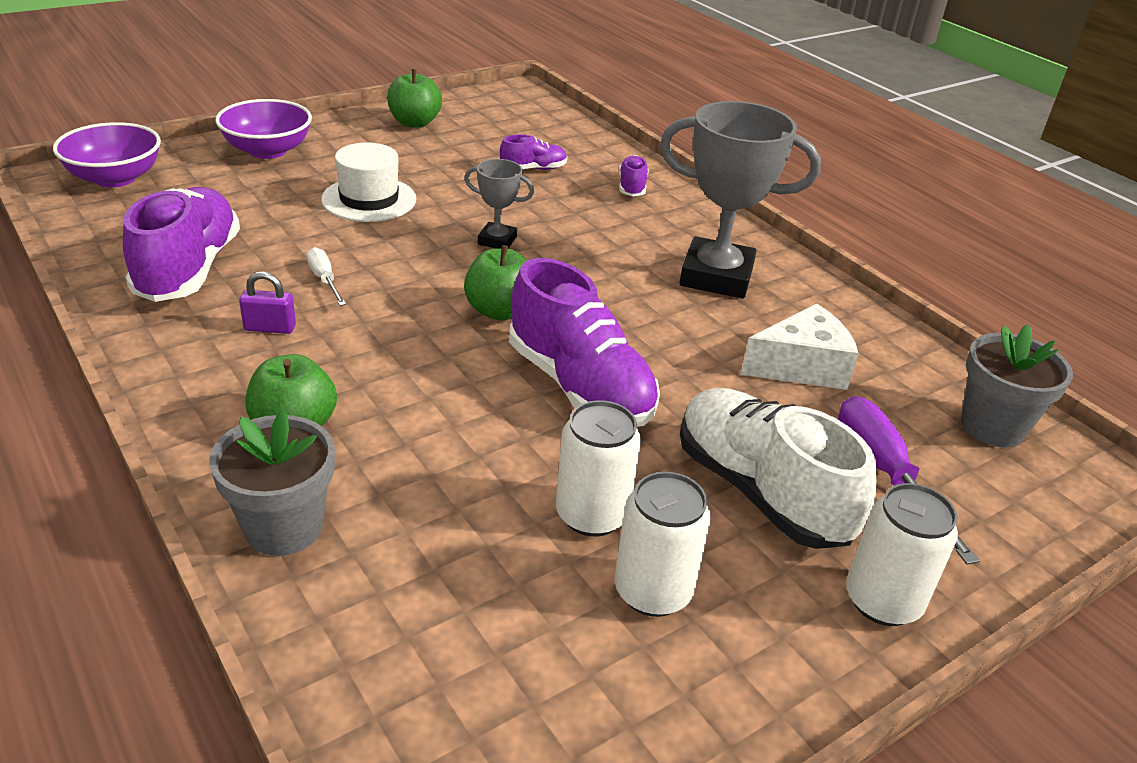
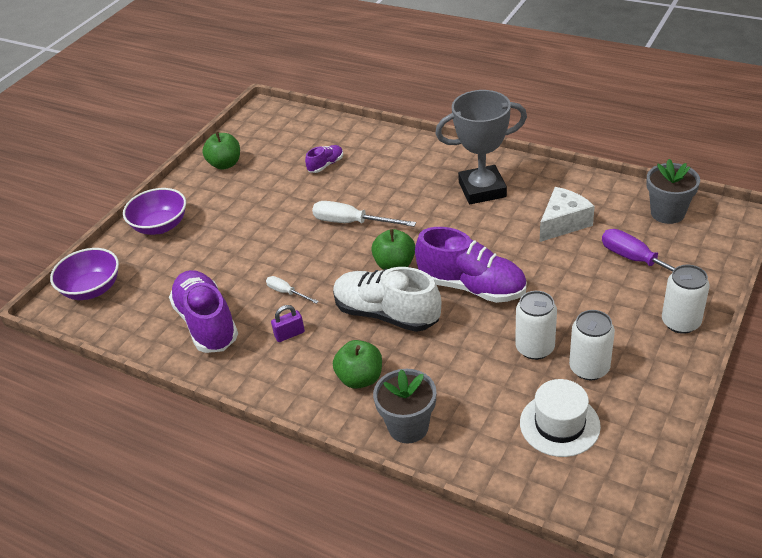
camera: 20 degrees left, 5 degrees up
(369, 199) = (256, 230): white hat -> white hat (559, 424)
(497, 240) = (352, 223): grey trophy -> white screwdriver
(632, 187) = (390, 152): purple shoe -> none
(760, 491) = (595, 298): white shoe -> white shoe (386, 314)

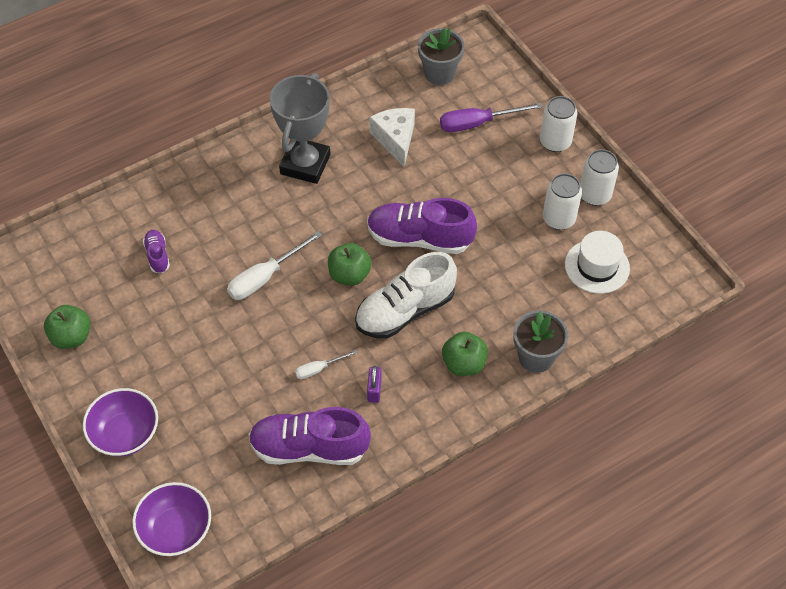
camera: 65 degrees left, 15 degrees up
(471, 287) = (419, 238): purple shoe -> purple shoe turned 135 degrees counterclockwise
(535, 348) = (516, 238): white can -> white can (594, 195)

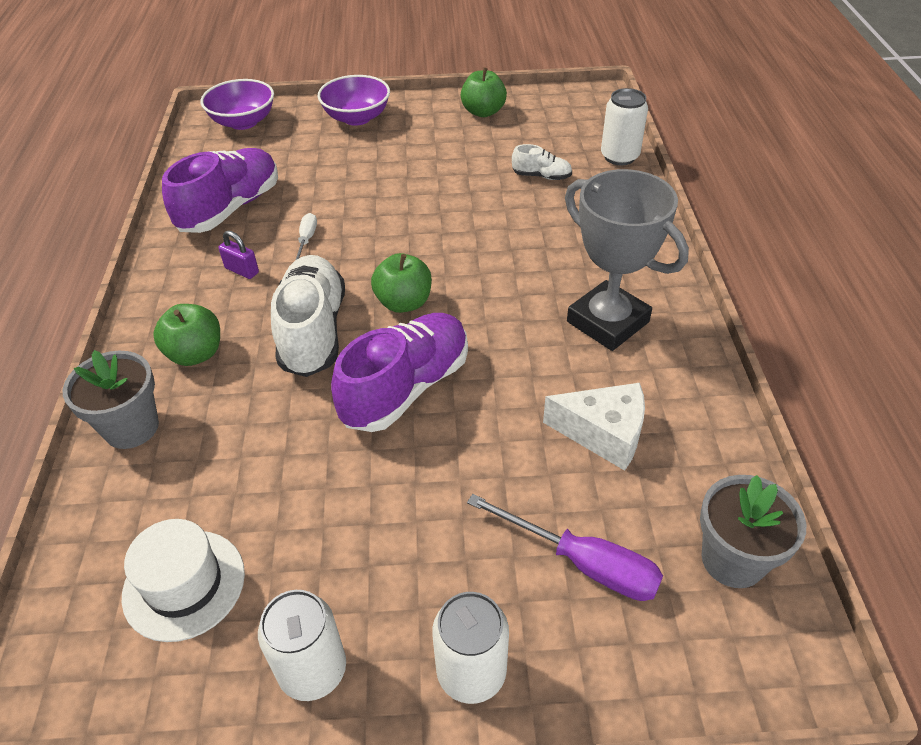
camera: 120 degrees right, 10 degrees down
(157, 255) = (541, 176): purple shoe -> white shoe
(265, 277) = (455, 238): white screwdriver -> none
(478, 123) = (582, 563): purple screwdriver -> purple screwdriver turned 105 degrees clockwise
(558, 219) = (309, 580): white can -> white can (619, 156)

